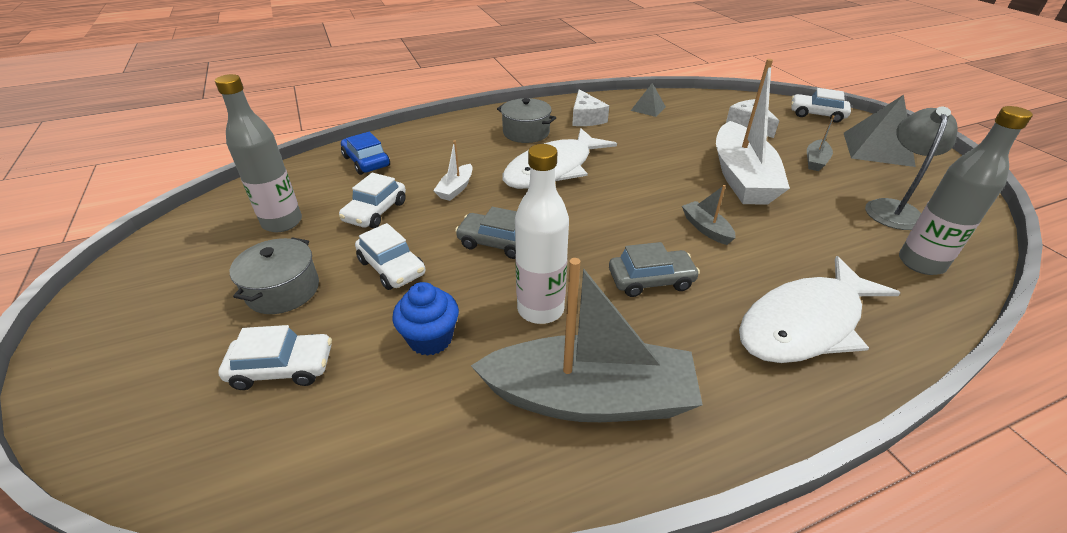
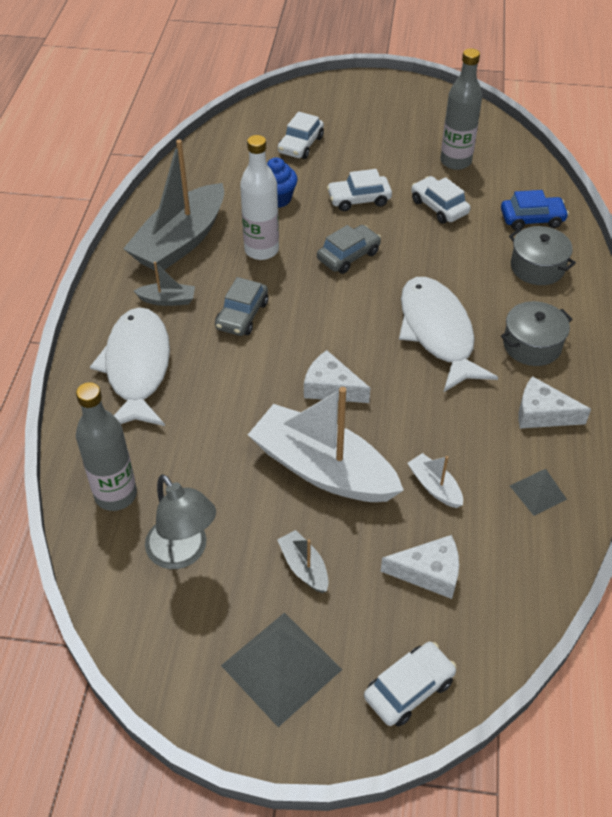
camera: 120 degrees right, 10 degrees up
(283, 290) = (371, 153): grey pot -> grey pot (537, 267)
(456, 188) = (445, 258): white boat -> white boat (434, 486)
(668, 198) = (331, 388): none -> white cheese
(706, 228) = (270, 384): grey boat -> grey boat (167, 300)

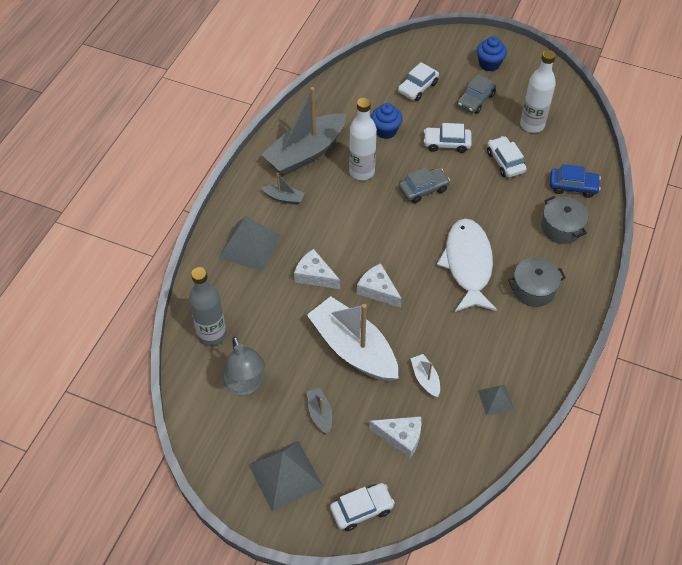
camera: 15 degrees right, 5 degrees up
(137, 368) = (249, 246): white fish -> grey pyramid
(242, 315) = (332, 221): grey car -> grey car (475, 100)
(379, 106) = (489, 64): none -> blue cupcake
(455, 161) = (532, 125): grey bottle -> white bottle
(542, 414) = (520, 343): white cheese -> white cheese (315, 275)

